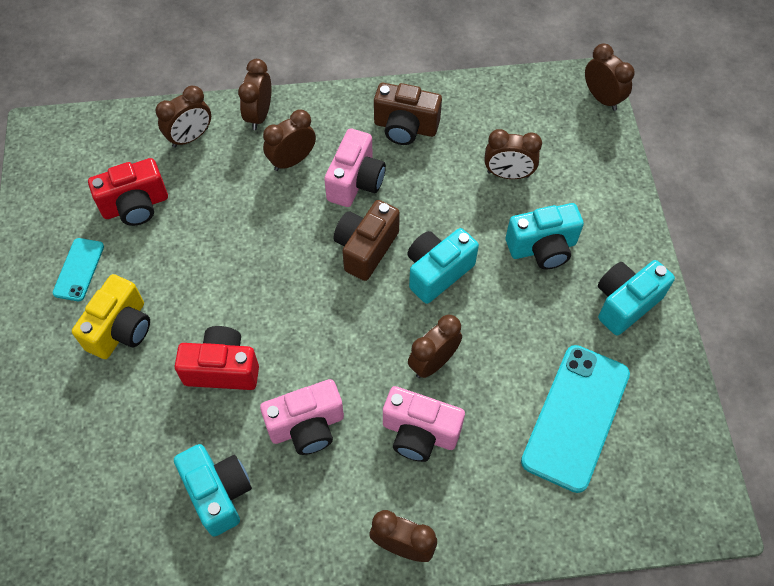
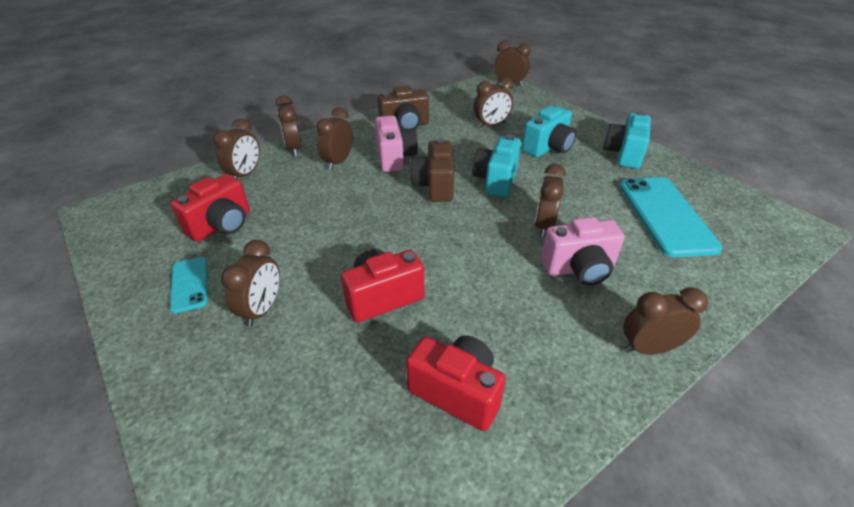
camera: 30 degrees left, 20 degrees down
(121, 329) = (262, 309): yellow camera -> brown clock
(218, 493) = (457, 392): turquoise camera -> red camera
(307, 426) = (490, 304): pink camera -> none

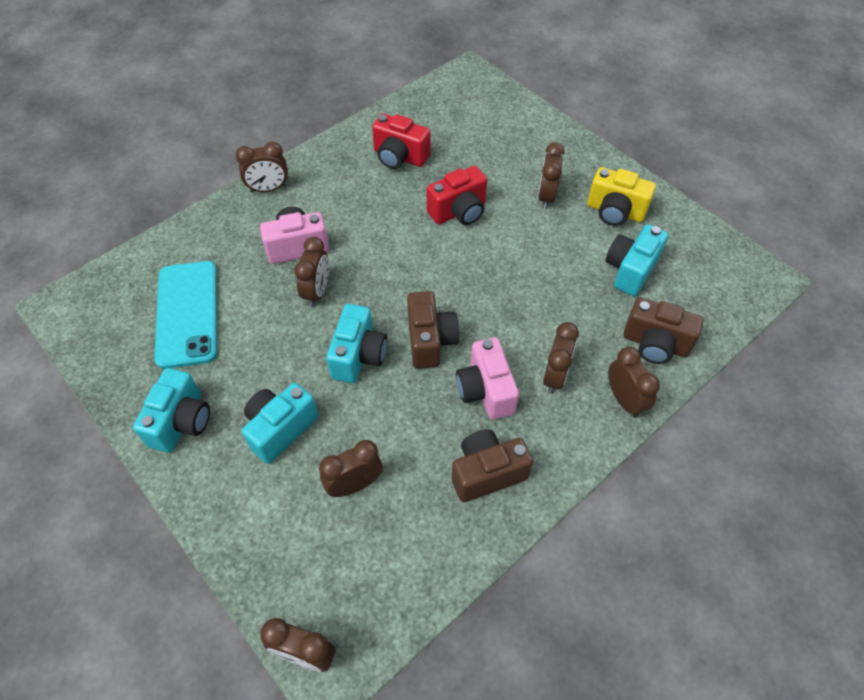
camera: 175 degrees right, 15 degrees up
(190, 284) = (615, 212): turquoise phone -> yellow camera
(222, 225) = (630, 270): red camera -> turquoise camera
(245, 174) = (655, 344): brown clock -> brown camera

